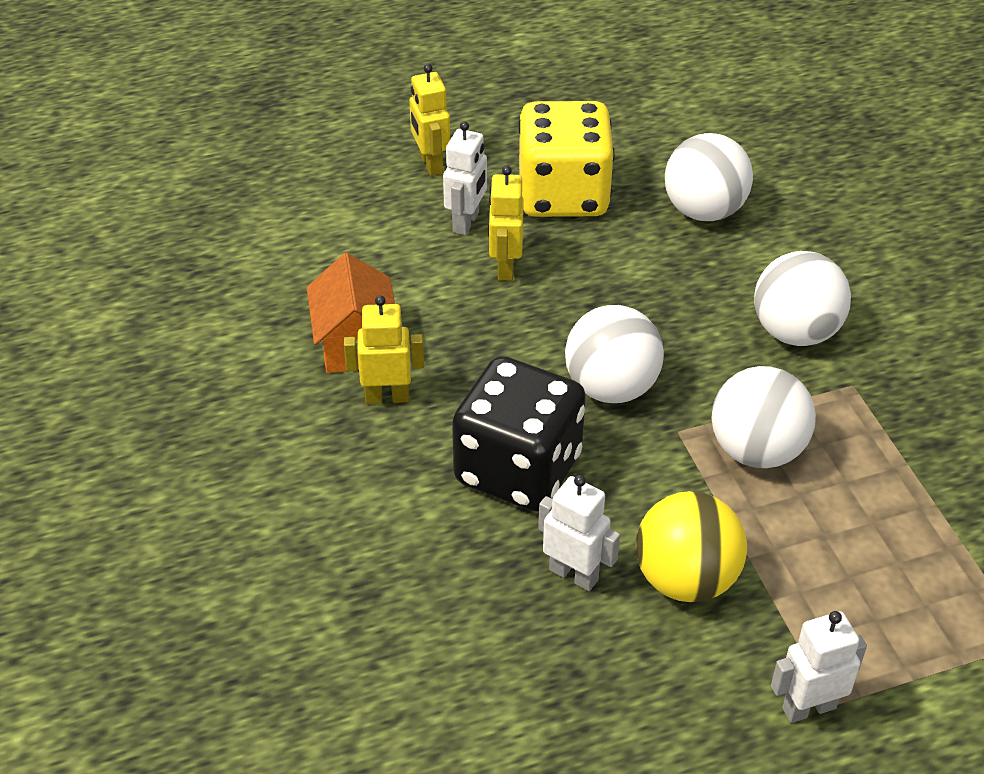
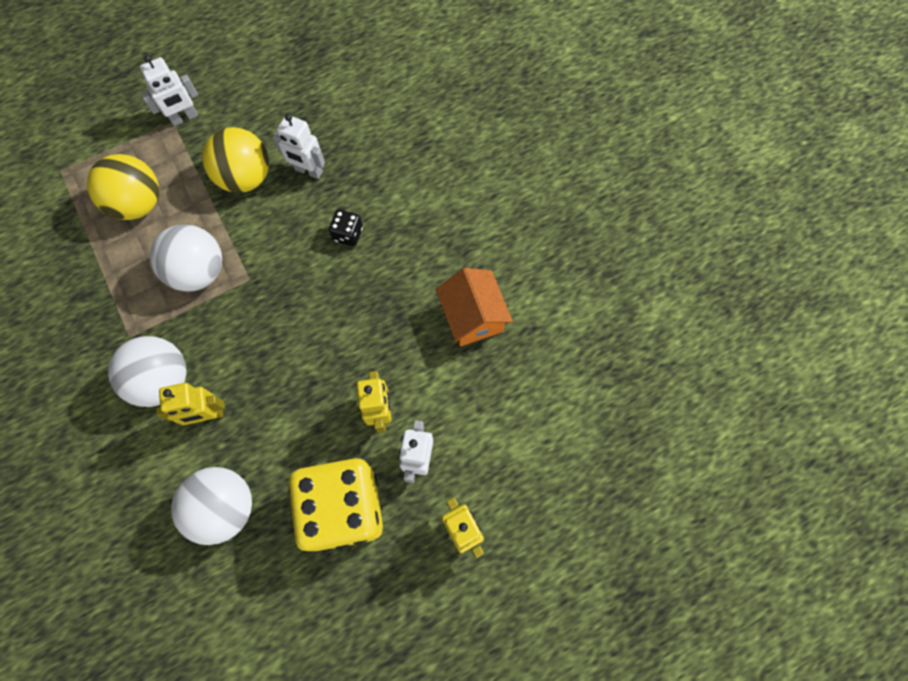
camera: 170 degrees right, 25 degrees up
(387, 396) = (440, 276): yellow robot -> yellow robot (207, 415)
(518, 469) = (348, 234): black dice -> black dice, size x0.40
(611, 387) = (294, 307): white ball -> none
(871, 563) = (139, 204): none -> yellow ball

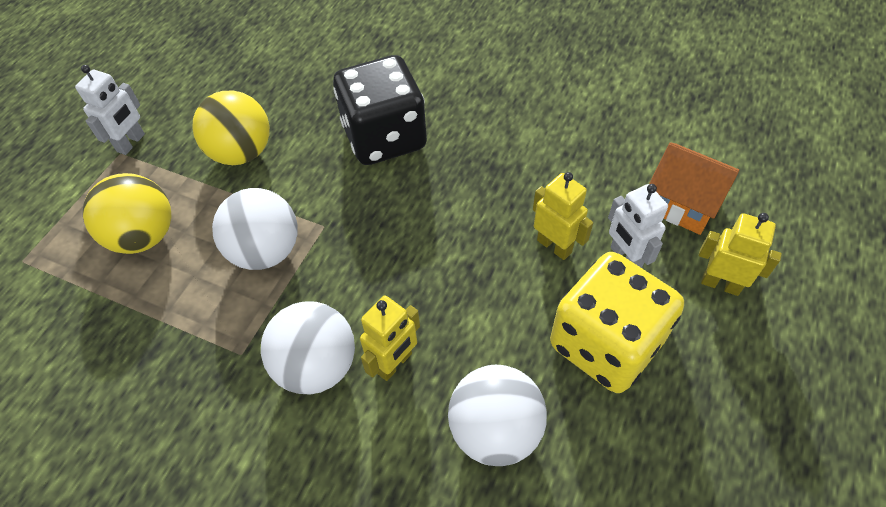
camera: 35 degrees left, 15 degrees down
(308, 171) = (299, 114): white robot -> none
(348, 234) = (384, 137): black dice -> black dice, size x2.48
(472, 317) = (555, 130): orange house -> orange house (682, 204)

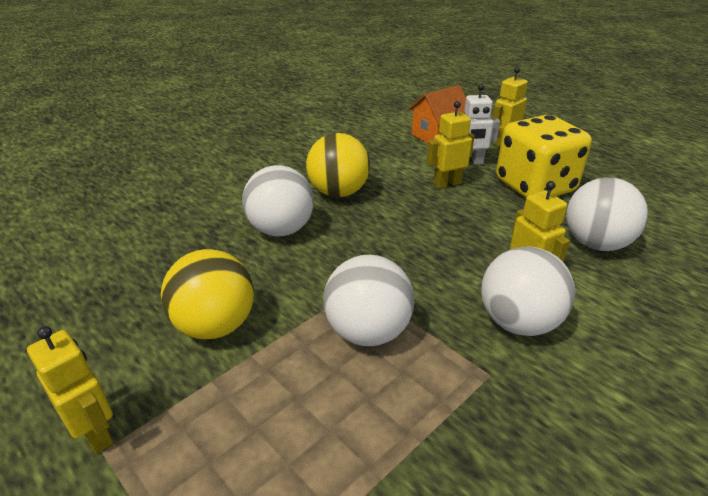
camera: 70 degrees left, 20 degrees down
(131, 143) = (96, 433): white robot -> yellow robot
(144, 236) = (278, 441): yellow ball -> yellow ball (338, 193)
(384, 137) = (281, 230): black dice -> white ball

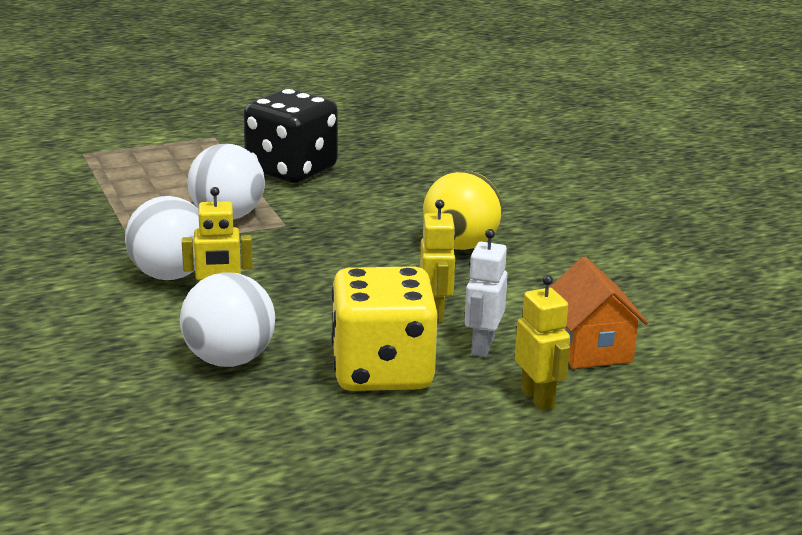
camera: 110 degrees right, 10 degrees down
(96, 433) = (229, 135): yellow robot -> none
(215, 325) = (291, 170): yellow ball -> black dice
(281, 230) = (406, 207): white ball -> none

